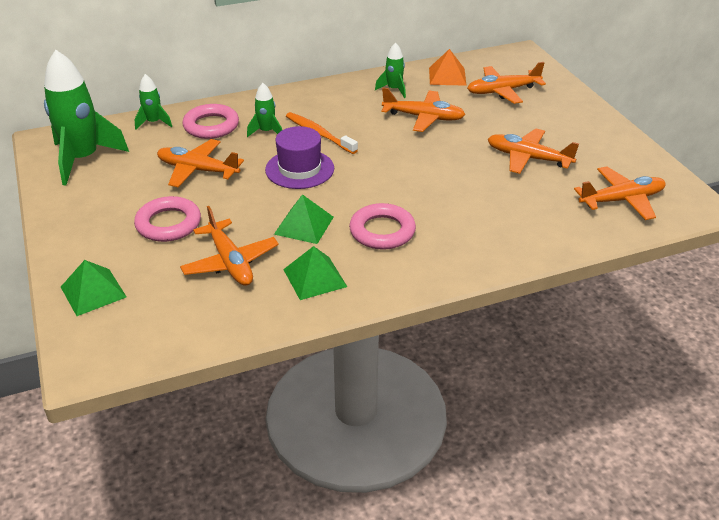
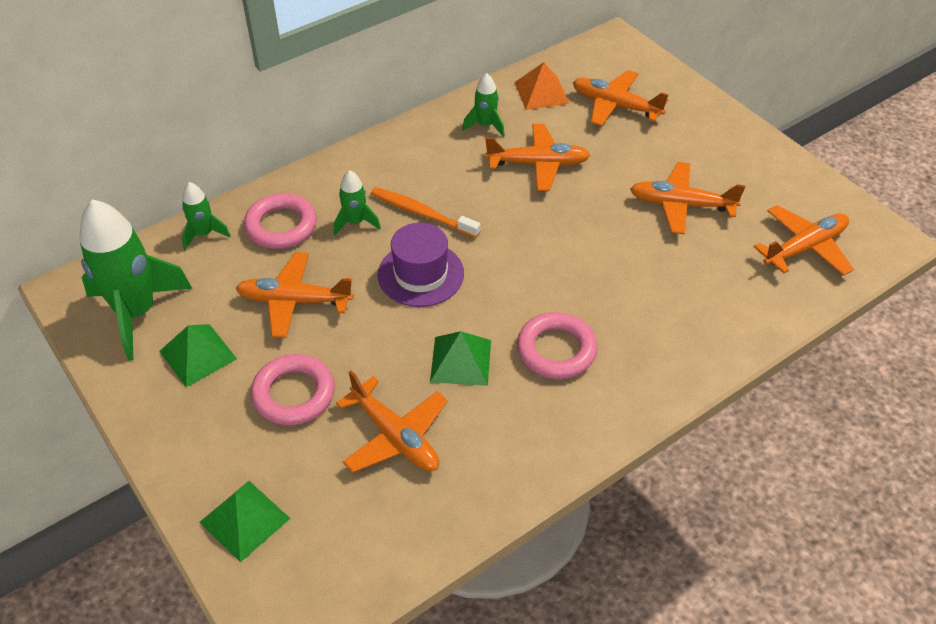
camera: 15 degrees left, 10 degrees up
(315, 277) = (505, 437): green pyramid -> green pyramid (198, 354)
(502, 91) = (615, 106): orange plane -> orange plane turned 60 degrees clockwise

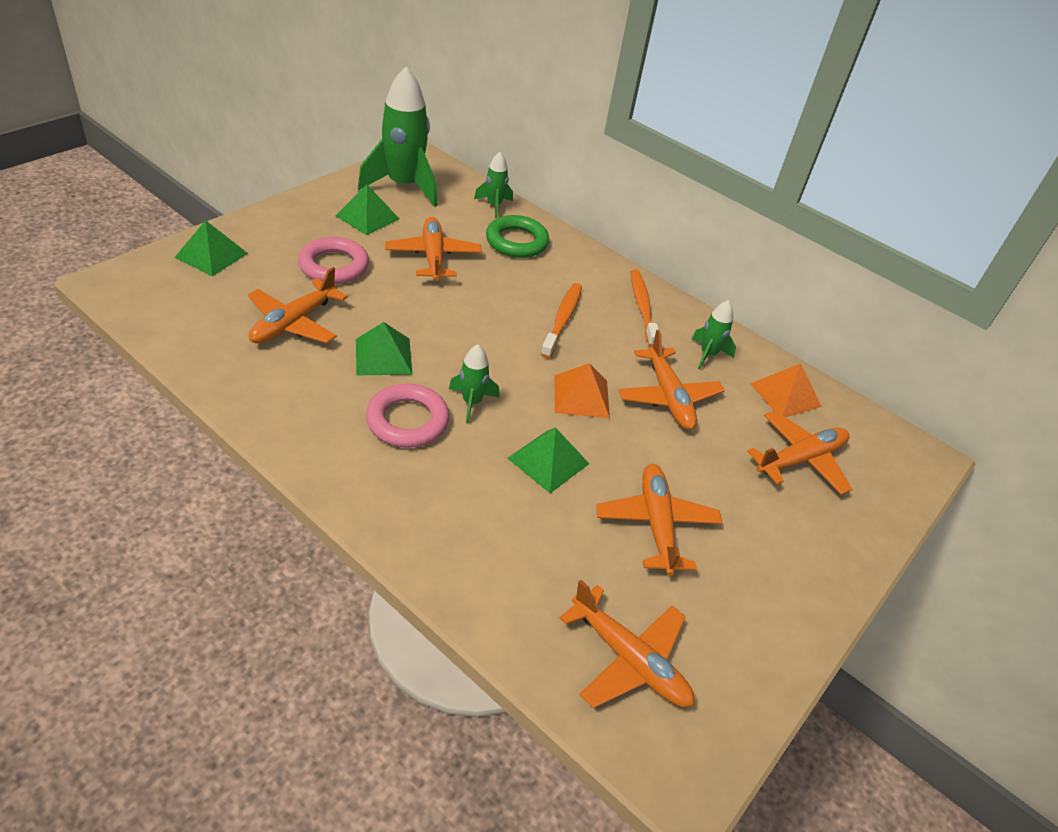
camera: 70 degrees right, 5 degrees down
(281, 226) = (517, 242): pink ring -> green ring
(355, 222) = (536, 281): green rocket -> green rocket (471, 402)
(412, 152) = (642, 307): none -> orange toothbrush
(420, 274) = (483, 324): purple hat -> none
(532, 220) = (581, 396): none -> orange pyramid
(611, 257) = (548, 460): none -> green pyramid
(615, 106) = (800, 459): orange plane -> orange plane turned 45 degrees clockwise

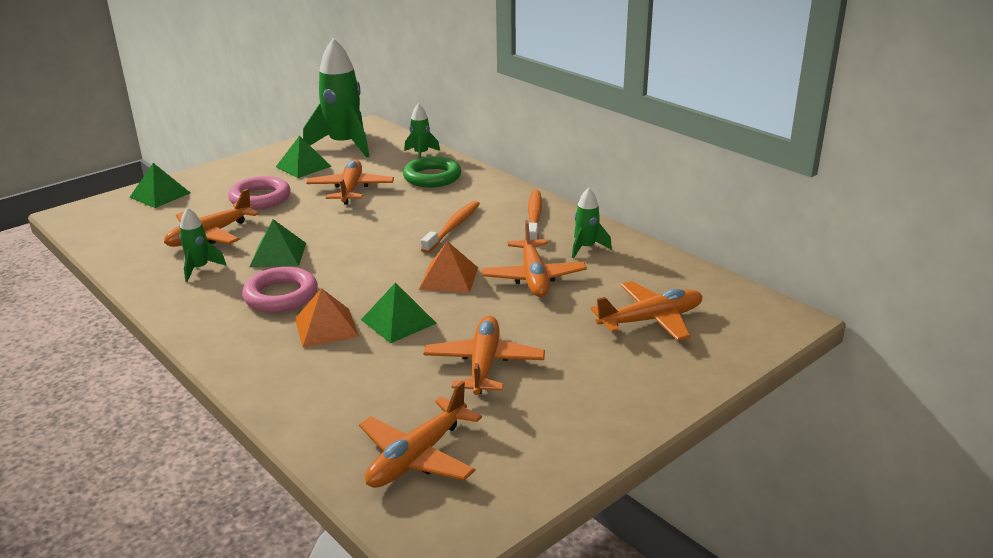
camera: 15 degrees right, 15 degrees down
(471, 402) = (344, 283): green rocket -> green rocket (199, 269)
(629, 660) = (417, 457): orange plane -> orange plane turned 75 degrees clockwise
(785, 395) = (654, 275): orange pyramid -> orange pyramid (326, 327)

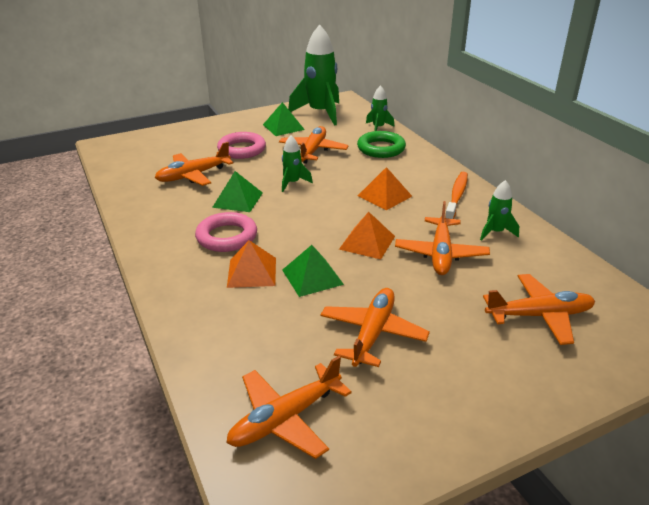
camera: 15 degrees right, 5 degrees up
(160, 195) = (171, 137): green pyramid -> none
(199, 269) = (175, 203): green rocket -> green rocket (292, 183)
(453, 227) = (384, 196): orange toothbrush -> orange pyramid

